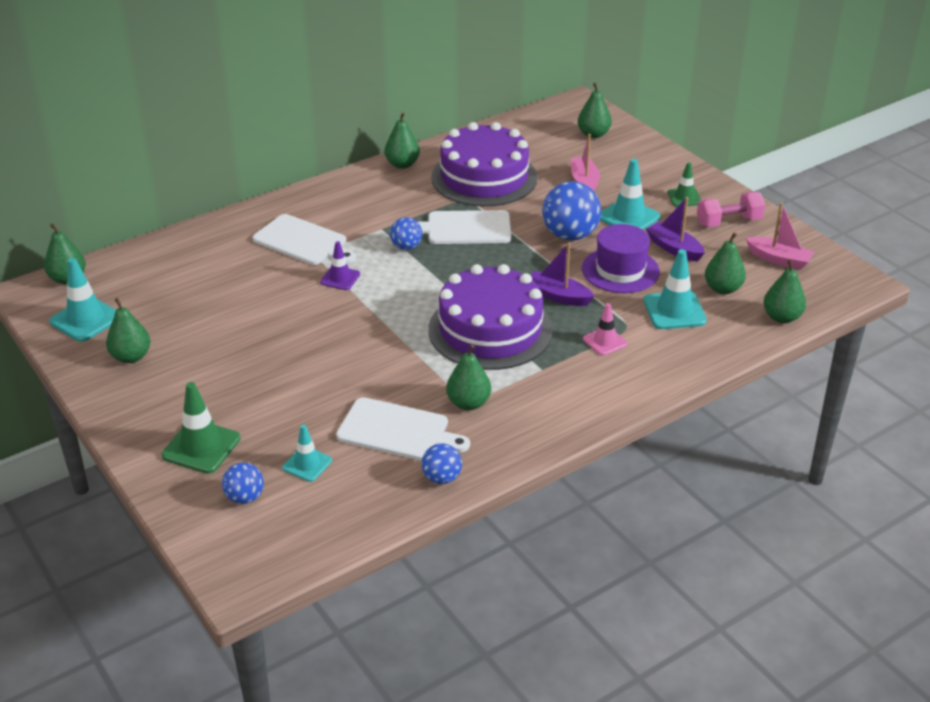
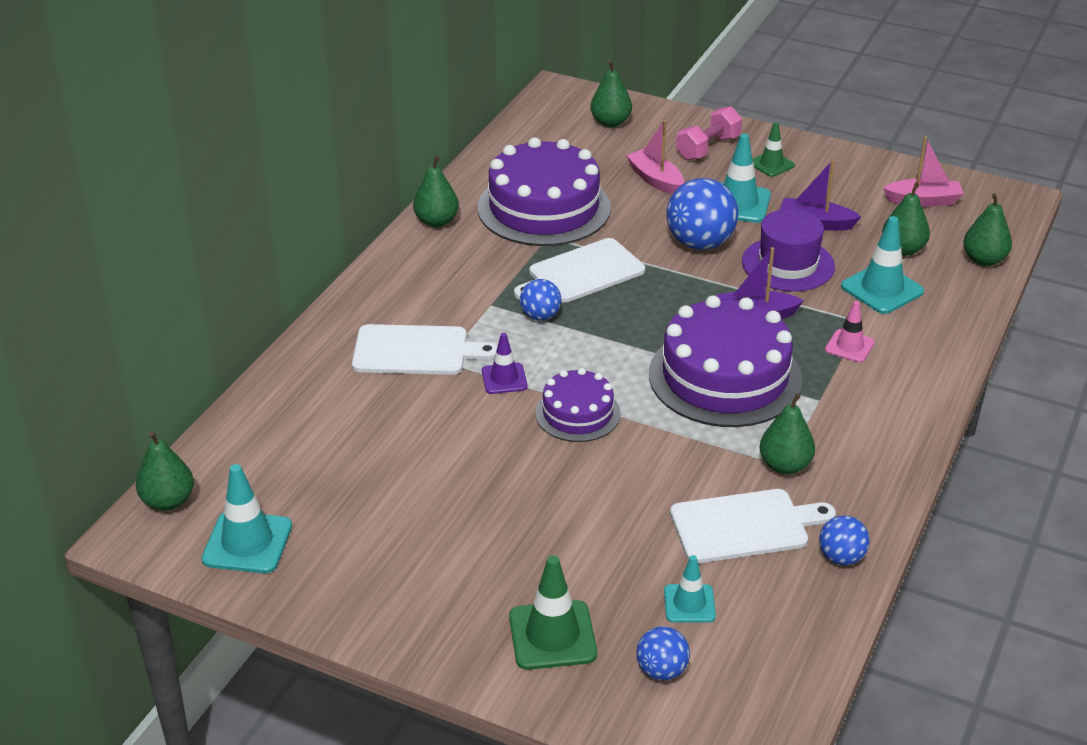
camera: 30 degrees left, 0 degrees up
(131, 357) = (355, 565): green pear -> none
(364, 317) = (577, 413): none -> purple cake
(728, 222) = (838, 176): pink dumbbell -> pink dumbbell (708, 148)

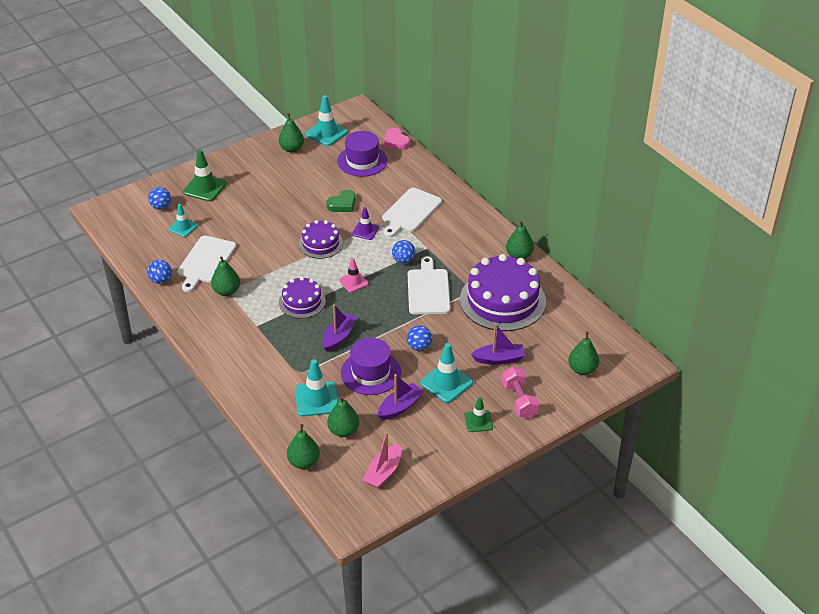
camera: 120 degrees right, 5 degrees up
(168, 501) = (369, 121): green pear -> green pear (292, 149)
(220, 440) = (395, 142): none -> pink heart
(310, 458) = (362, 161): none -> purple hat
(456, 431) = (342, 204): none -> green heart
(655, 180) = (499, 359): pink boat -> purple boat
(700, 243) = (419, 347): blue ball -> blue ball, size x0.55
(725, 377) = (302, 302): purple cake -> purple cake, size x0.54
(849, 346) = (283, 358): pink traffic cone -> pink traffic cone (353, 282)

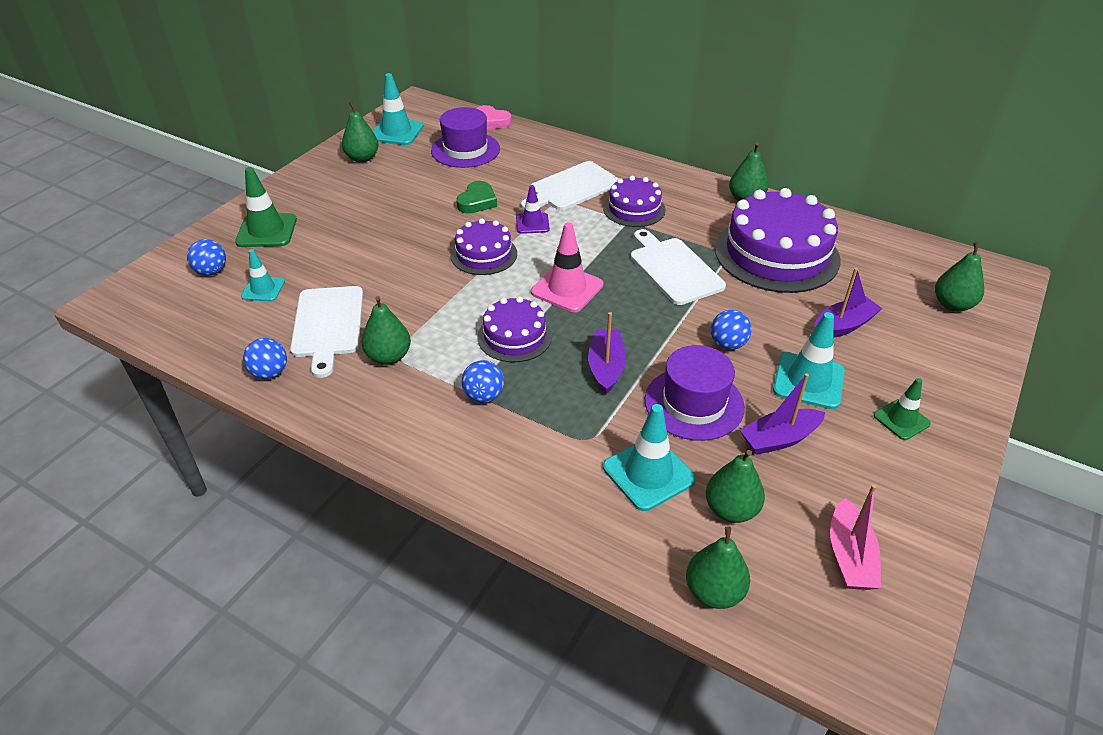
camera: 25 degrees left, 0 degrees up
(353, 282) = (567, 288): pink traffic cone -> pink traffic cone, size x1.61
(400, 407) = (779, 439): purple boat -> purple boat turned 135 degrees counterclockwise
(403, 260) = (611, 244): blue ball -> blue ball (484, 396)
(410, 212) = (571, 188): white cutting board -> white cutting board turned 45 degrees clockwise
(438, 240) = (634, 209): none -> purple cake
(519, 400) = (922, 371): pink dumbbell -> none

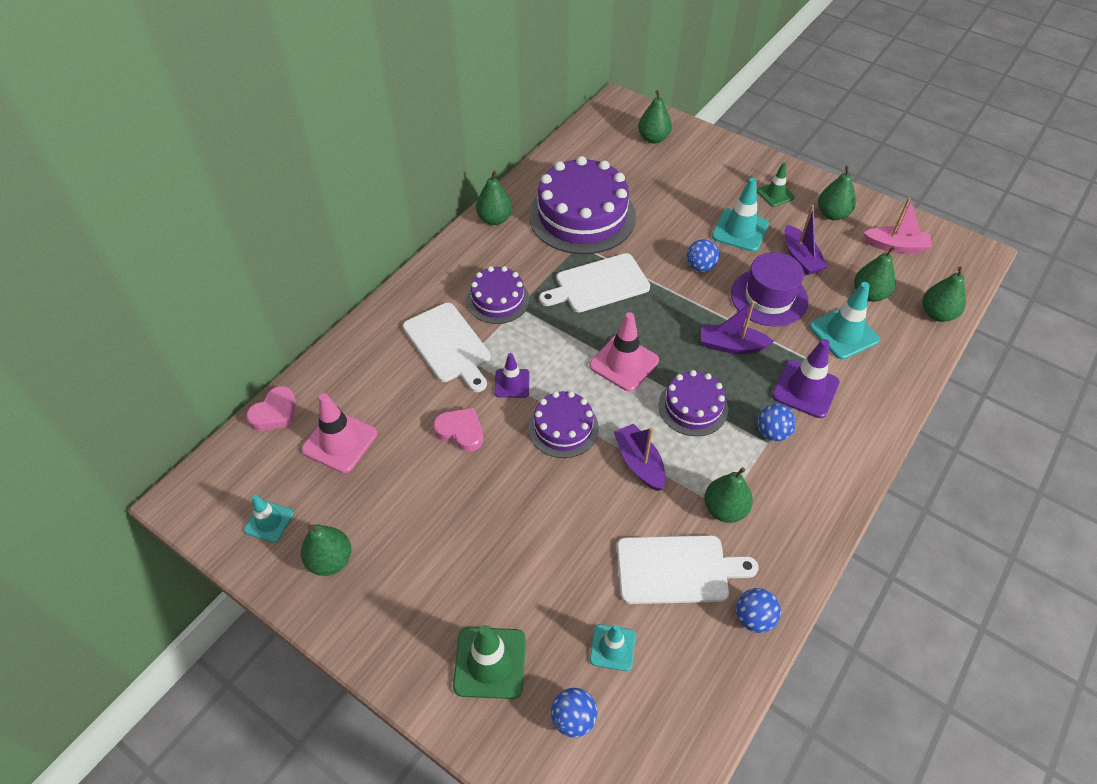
camera: 85 degrees left, 10 degrees up
(396, 132) = (269, 521): turquoise traffic cone -> turquoise traffic cone, size x0.62
(465, 150) = (340, 442): purple hat -> pink traffic cone
(477, 201) = (461, 431): green heart -> pink heart
(549, 428) = (805, 389): none -> purple traffic cone
(843, 326) = (677, 199): purple boat -> purple boat (639, 463)
(889, 482) = (832, 214): none -> green pear

